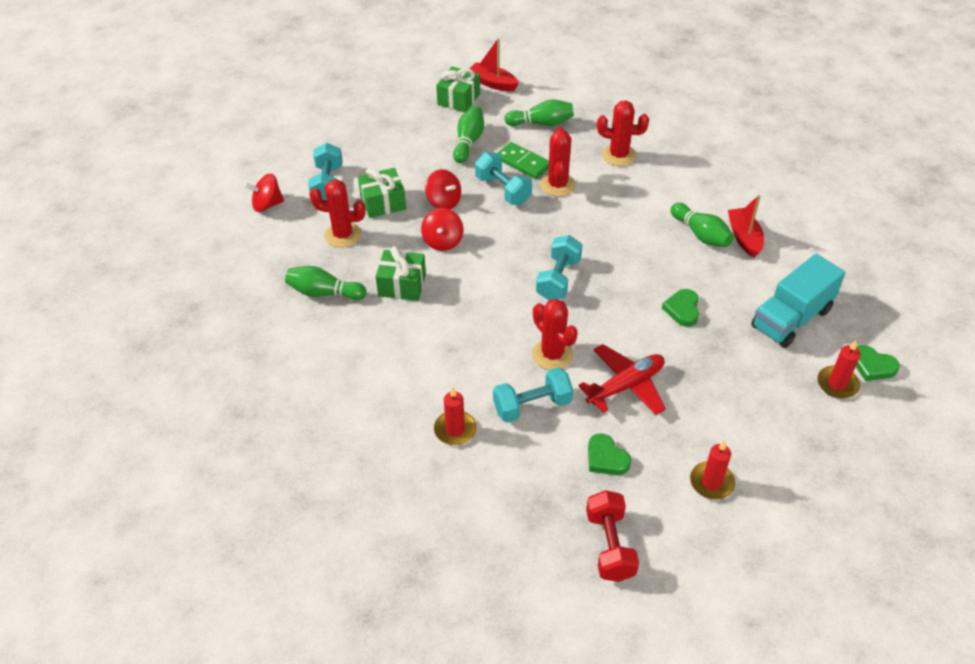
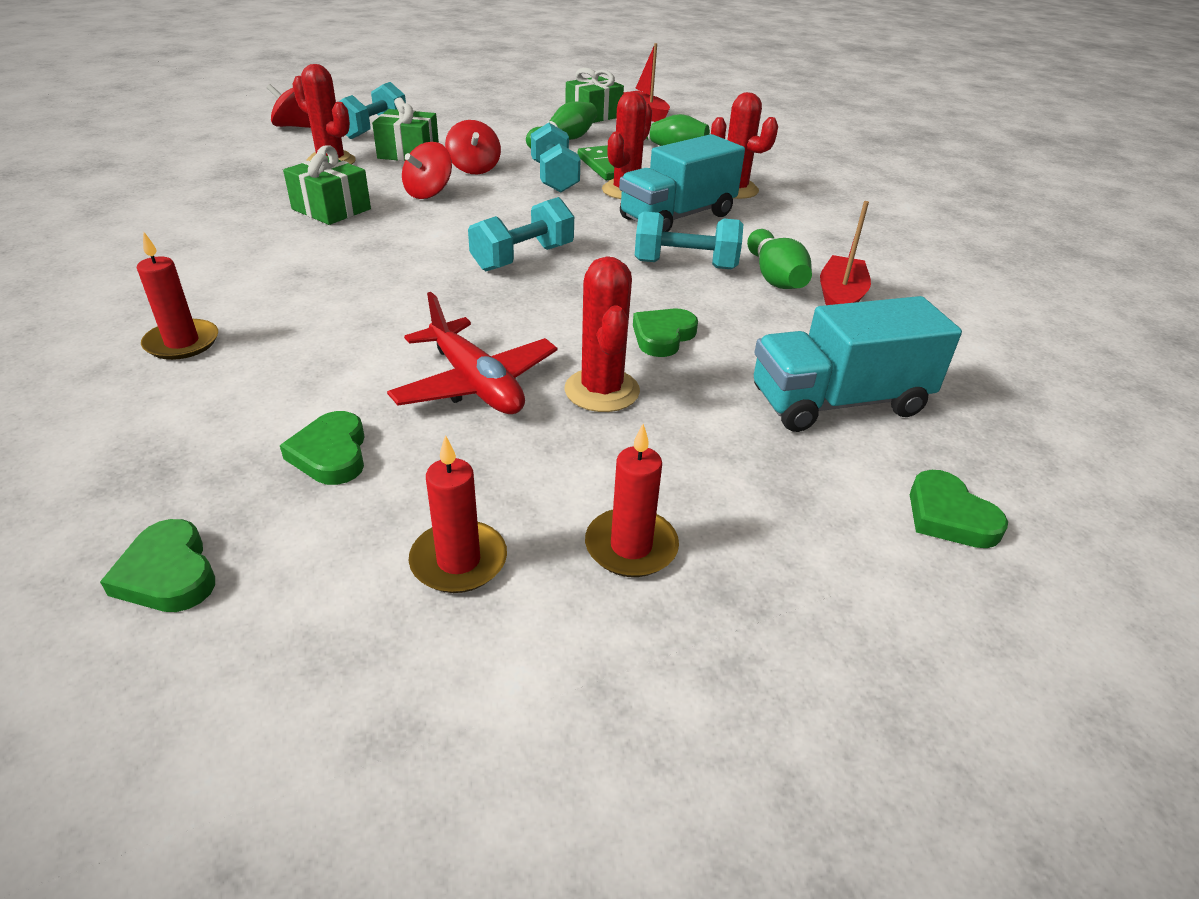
camera: 25 degrees right, 10 degrees down
(324, 293) = (241, 191): green bowling pin -> none
(532, 406) = (315, 356): turquoise dumbbell -> turquoise dumbbell (685, 265)
(552, 354) = (417, 318): red cactus -> red cactus (602, 390)
(608, 200) = (677, 217): none -> turquoise truck
(610, 545) = (168, 573): red dumbbell -> green heart
(626, 386) = (475, 384): red plane -> red plane turned 60 degrees clockwise
(837, 384) = (851, 515): red candle -> red candle (631, 546)

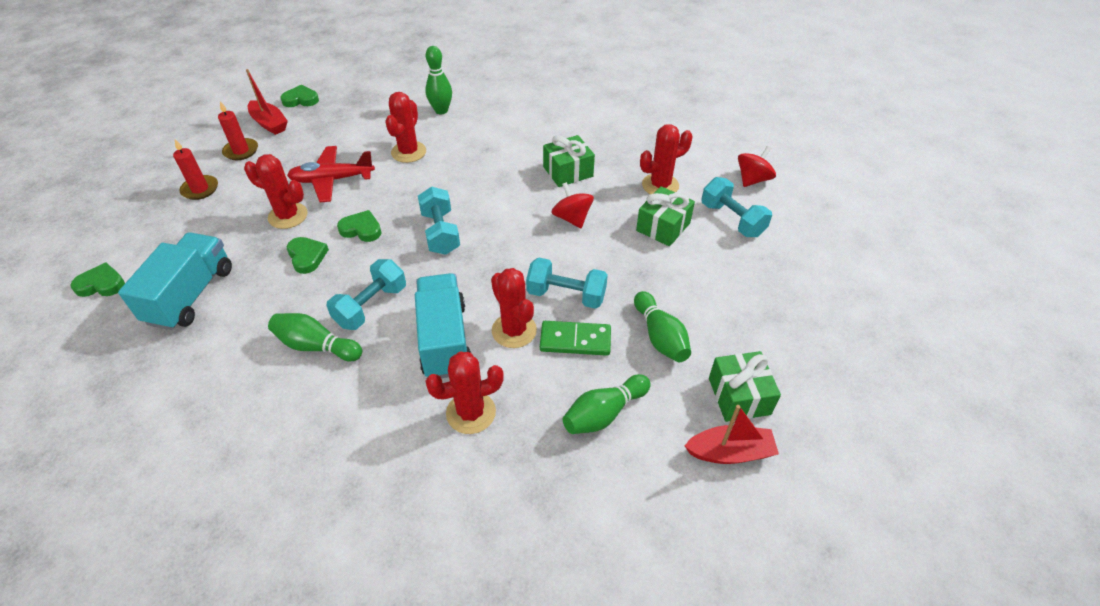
camera: 120 degrees right, 10 degrees up
(182, 343) = (441, 110): red candle -> green bowling pin
(331, 454) = (325, 135): green heart -> green heart (361, 229)
(344, 335) = (408, 152): none -> red cactus
(474, 169) = (610, 254): red spinning top -> none
(840, 298) = (262, 366): red boat -> red boat (269, 123)

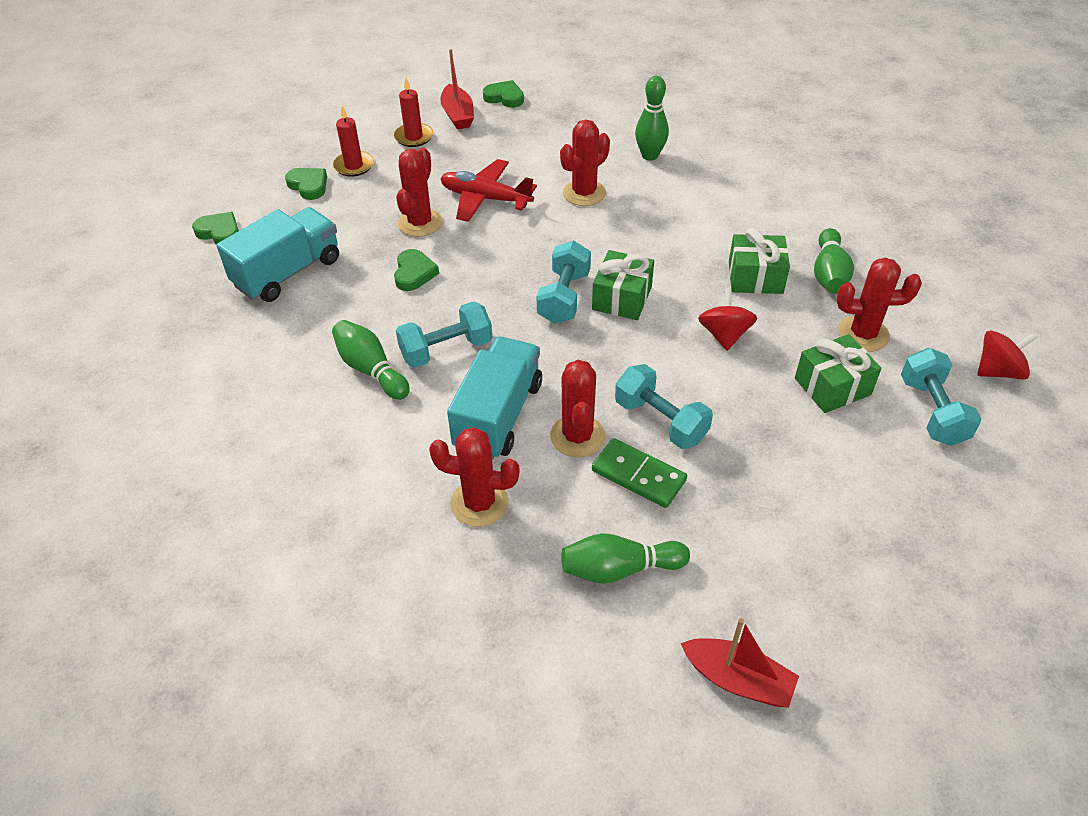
camera: 30 degrees right, 0 degrees up
(288, 216) = (420, 223): red cactus -> red cactus turned 60 degrees clockwise
(361, 229) = (484, 263): green heart -> green heart (308, 185)
(660, 337) = (741, 513): green bowling pin -> green bowling pin (829, 274)
(739, 396) = (793, 623): green gift -> green gift (622, 298)

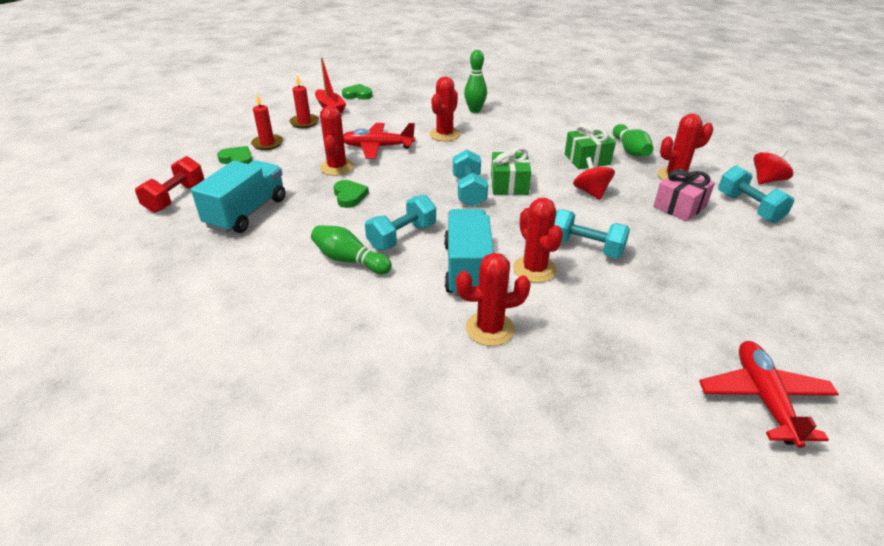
camera: 20 degrees left, 10 degrees down
(219, 232) = (175, 198): green heart -> red dumbbell
(619, 569) = (625, 346): green bowling pin -> none
(638, 475) = (594, 283): green domino -> none
(738, 680) = (764, 398): red boat -> red plane
(832, 386) = (679, 206): green gift -> pink gift

